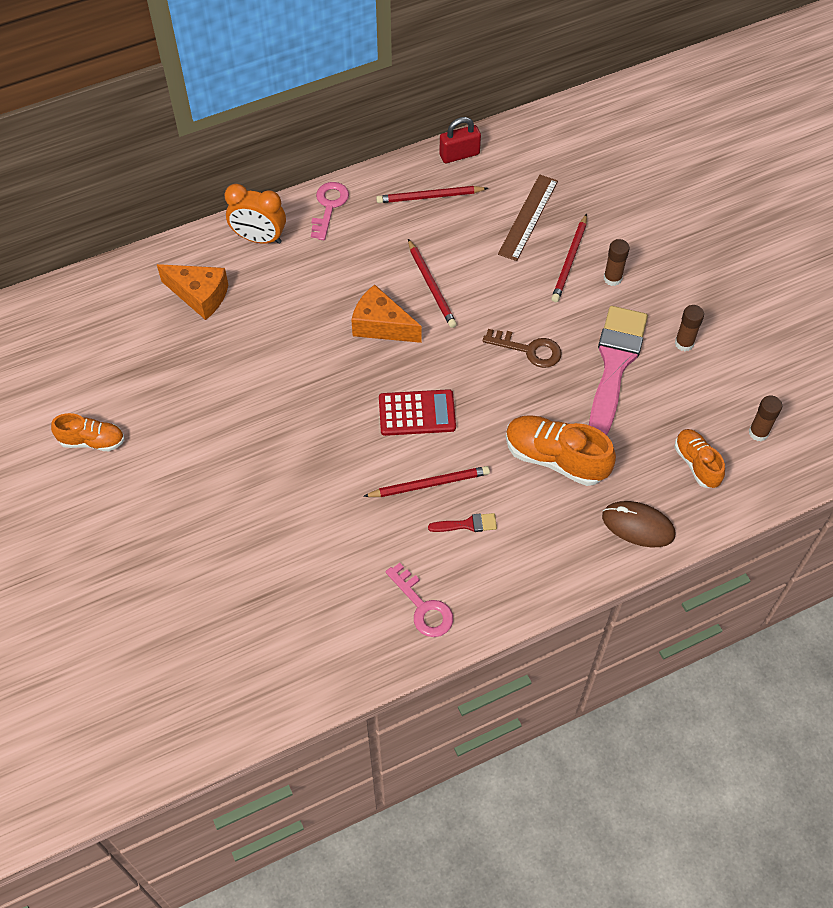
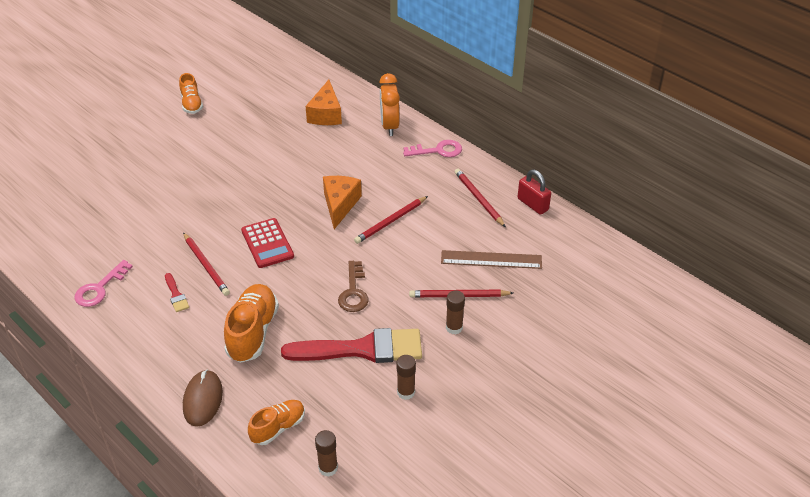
camera: 70 degrees right, 15 degrees down
(615, 364) = (362, 349): pink brush -> red brush

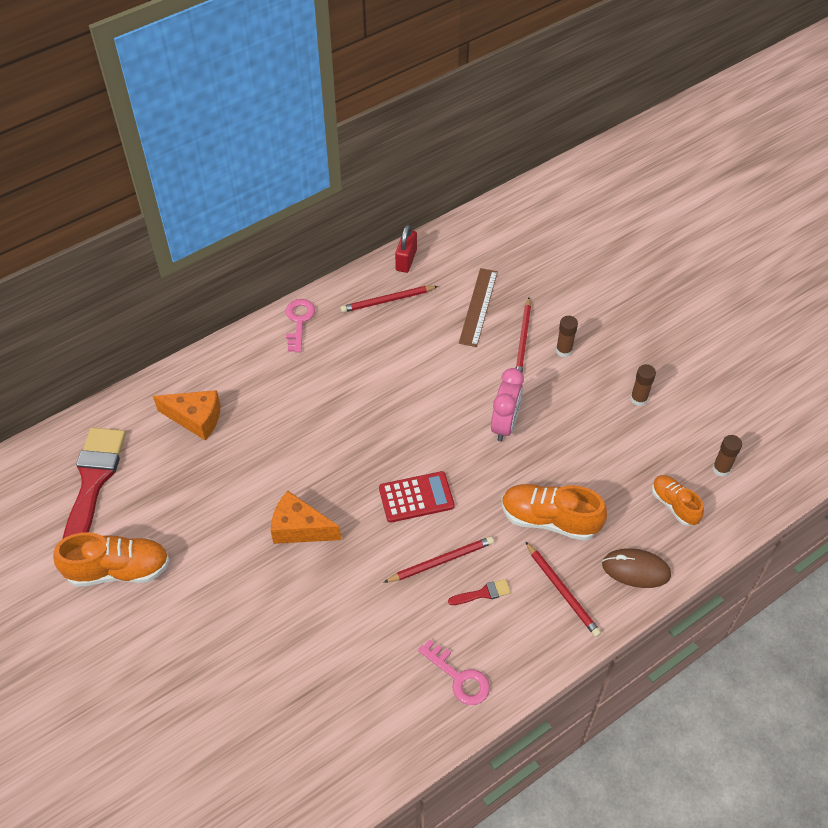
camera: 80 degrees left, 10 degrees up
(191, 104) = (118, 570): orange shoe -> orange shoe, size x1.63
(340, 205) = (368, 422): orange cheese -> orange cheese (300, 528)
(353, 292) = (504, 425): brown key -> pink clock
(362, 349) = (583, 426): red brush -> red brush (93, 482)
(389, 126) = (241, 359): orange clock -> none
(390, 221) = (405, 380): red pencil -> red pencil (562, 591)
(532, 204) = (406, 260): red padlock -> red padlock turned 45 degrees counterclockwise

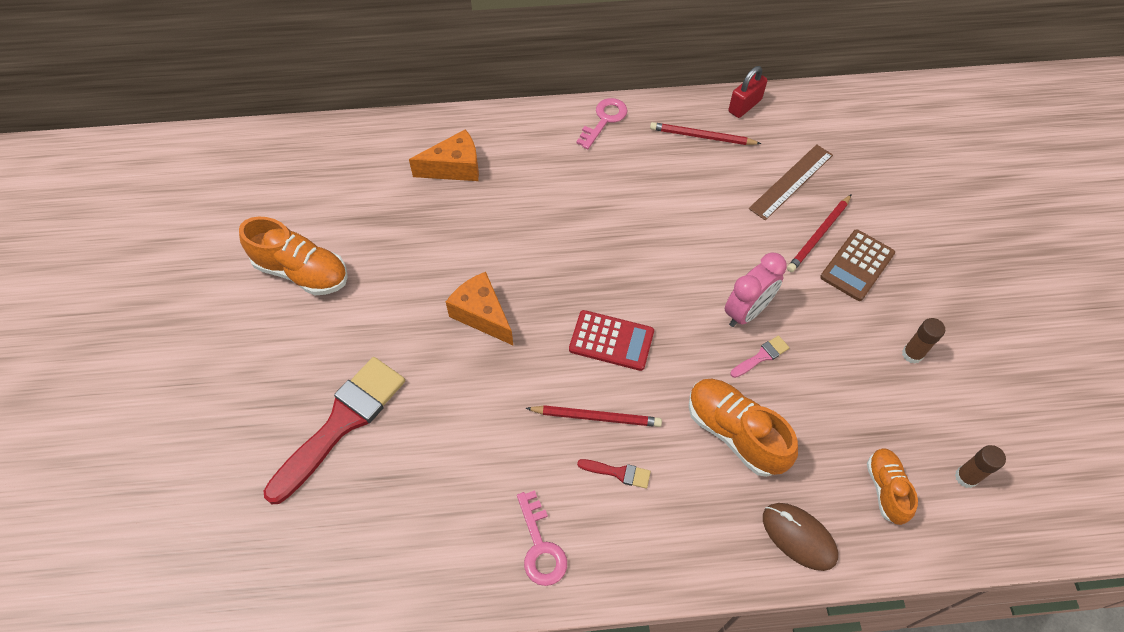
camera: 30 degrees right, 5 degrees up
(93, 482) = (332, 183): red brush -> red brush (342, 423)
(196, 419) = (454, 168): orange cheese -> orange cheese turned 60 degrees counterclockwise
(535, 453) = (761, 356): none -> pink brush
(562, 591) = (703, 516): red pencil -> none
(563, 350) = (857, 265): brown glue stick -> brown calculator

